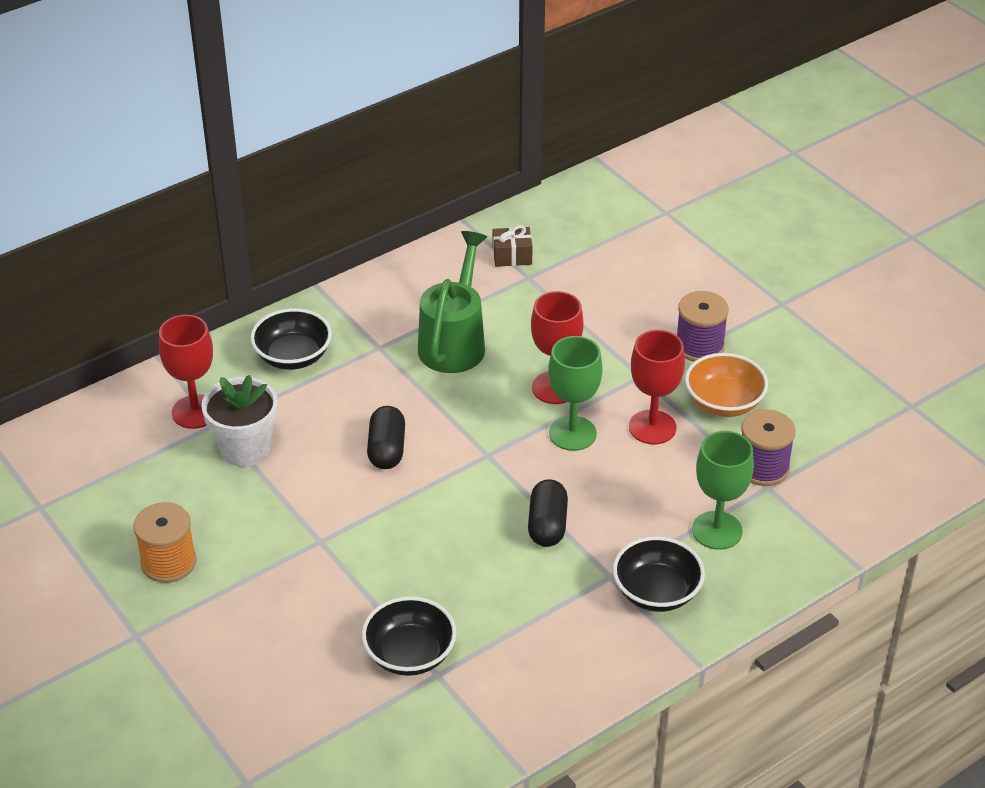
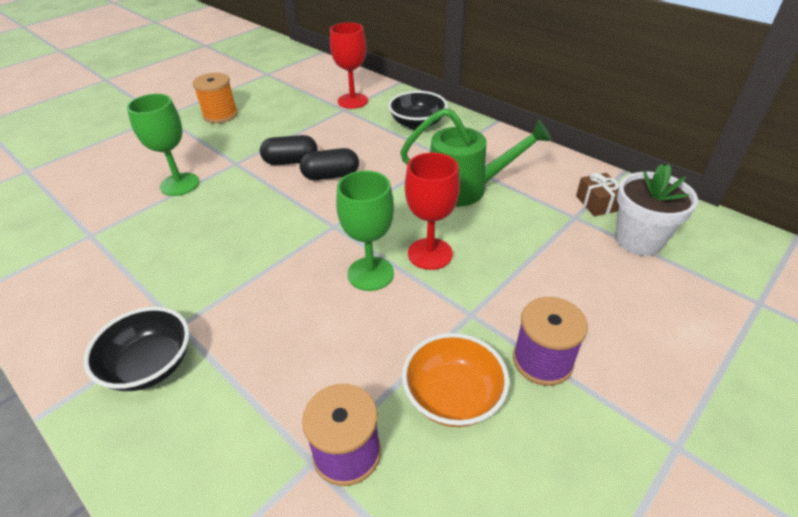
camera: 80 degrees right, 0 degrees up
(245, 449) = (322, 122): white flower pot -> white flower pot (638, 240)
(410, 654) = (114, 218): black bowl -> none
(547, 525) = (248, 273): black capsule -> black capsule (291, 161)
(652, 427) = (393, 333): red goblet -> none
(717, 530) = (237, 412): green goblet -> green goblet (180, 184)

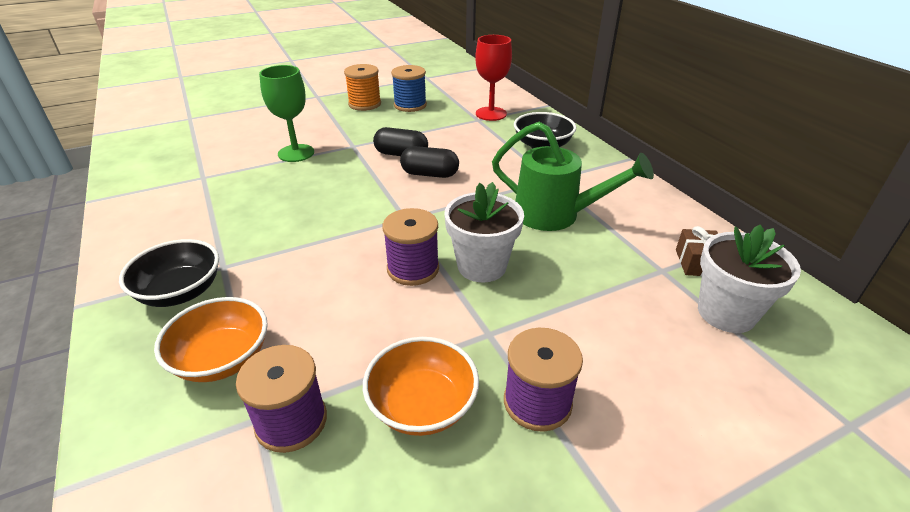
camera: 20 degrees right, 5 degrees down
(241, 418) = (222, 359): none -> orange bowl
(268, 107) = (410, 105): none -> blue spool
(370, 273) = (413, 269): green goblet -> purple spool
(430, 254) = (482, 266): red goblet -> white flower pot

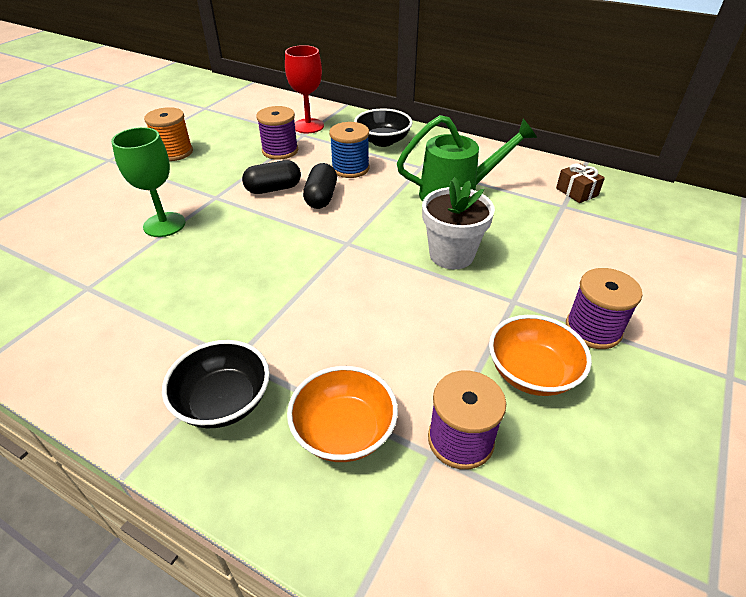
camera: 35 degrees left, 5 degrees up
(410, 105) = (223, 140): blue spool -> blue spool (350, 168)
(413, 269) = (404, 280): purple spool -> purple spool (280, 151)
(430, 174) = (321, 197): black capsule -> black capsule turned 60 degrees counterclockwise
(726, 313) = (624, 218): white flower pot -> none

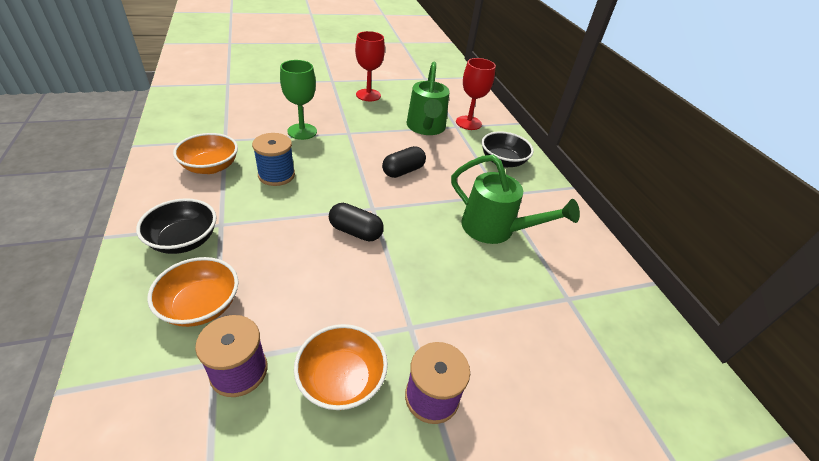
camera: 40 degrees right, 0 degrees up
(121, 322) = (211, 167): none -> orange bowl
(174, 152) = (368, 95): orange spool -> red goblet
(273, 189) = (385, 148): black capsule -> black capsule (355, 231)
(280, 151) = (426, 128): purple spool -> green watering can
(350, 168) = (450, 165): blue spool -> blue spool (276, 175)
(451, 255) = (422, 264): white flower pot -> none
(576, 192) = (599, 298): brown gift -> none

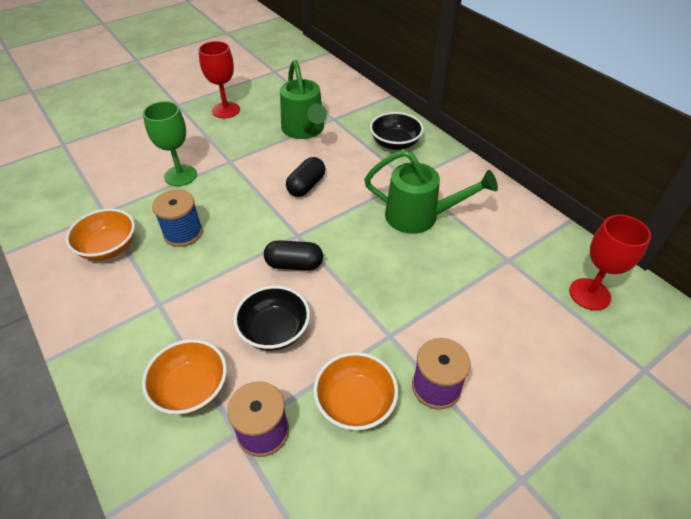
camera: 15 degrees left, 5 degrees up
(184, 240) = (132, 333): black bowl -> black bowl (274, 330)
(468, 123) = (343, 111): red goblet -> red goblet (589, 294)

